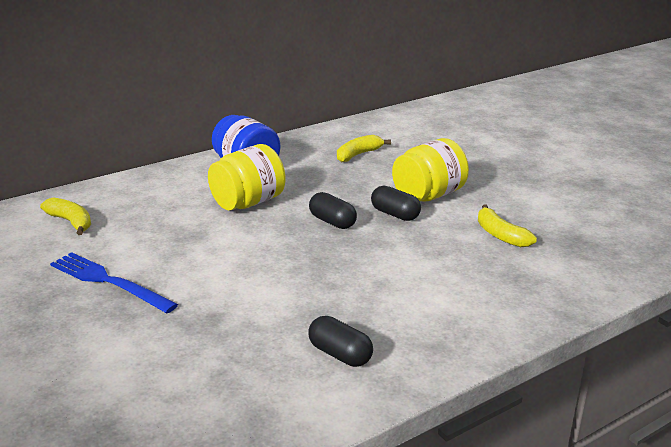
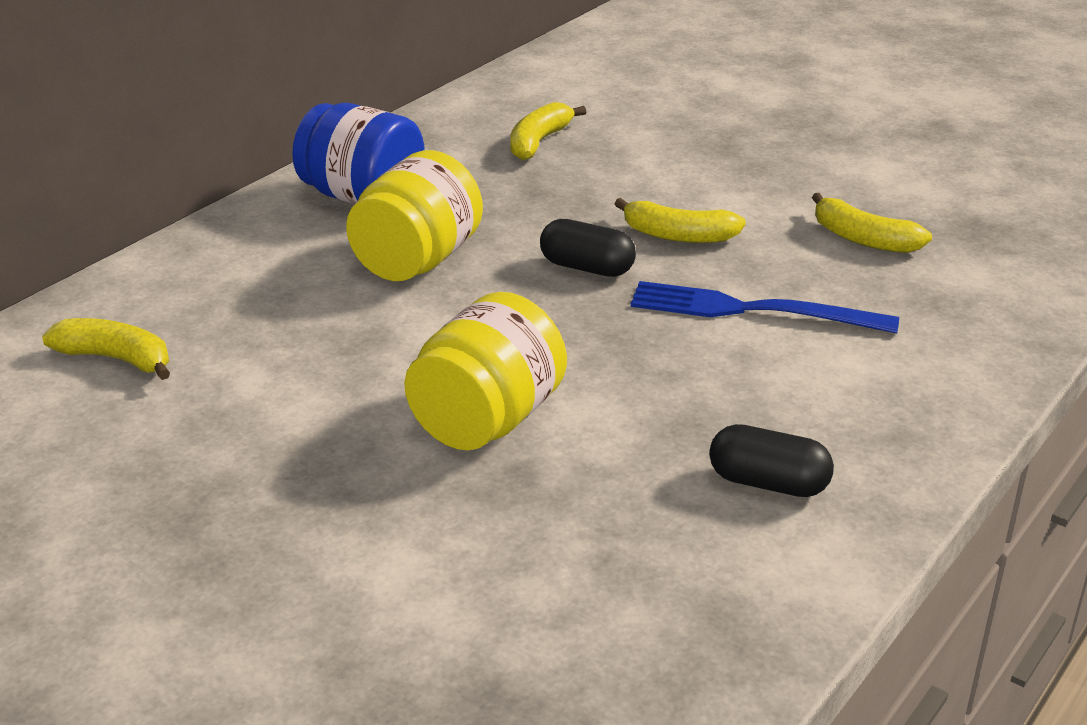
camera: 20 degrees left, 5 degrees up
(109, 282) = (284, 452): blue fork -> blue fork (752, 310)
(395, 214) = (678, 235): black capsule -> yellow banana
(428, 195) = (707, 194): yellow jar -> yellow jar (487, 420)

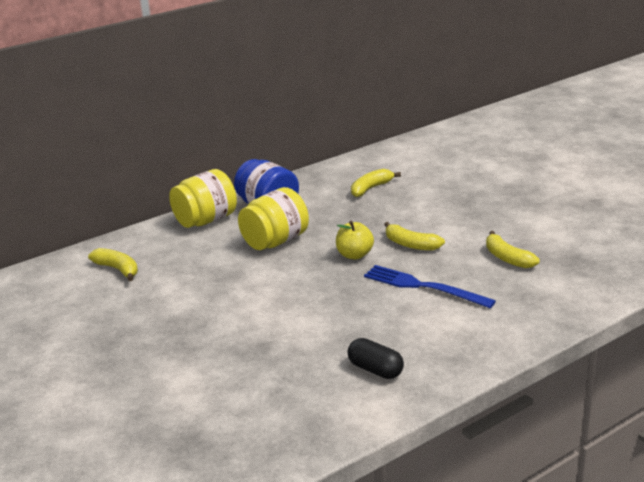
camera: 20 degrees right, 5 degrees down
(487, 420) = (262, 320): yellow jar -> yellow jar (206, 220)
(587, 268) = (354, 255): black capsule -> yellow apple

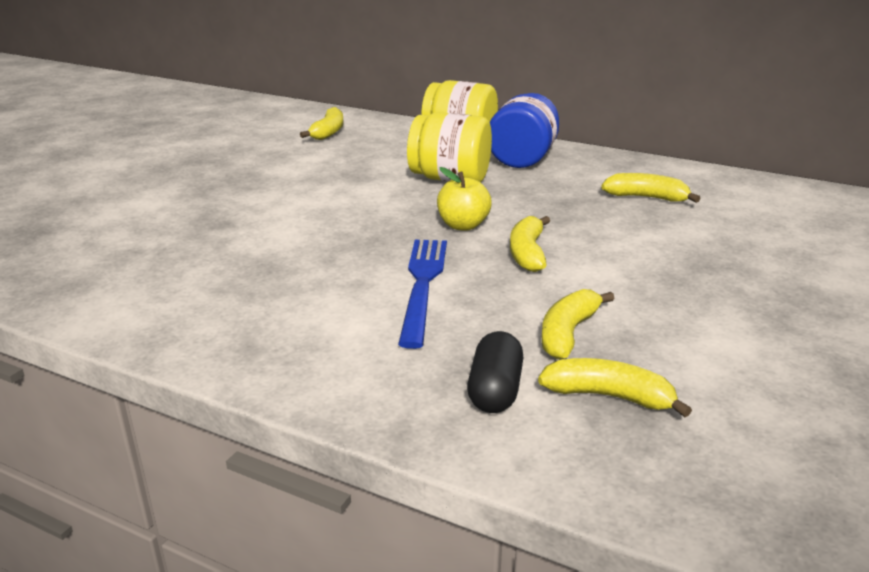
camera: 60 degrees right, 0 degrees up
(375, 370) = (198, 296): black capsule -> black capsule (495, 390)
(568, 264) = (609, 396): none -> yellow banana

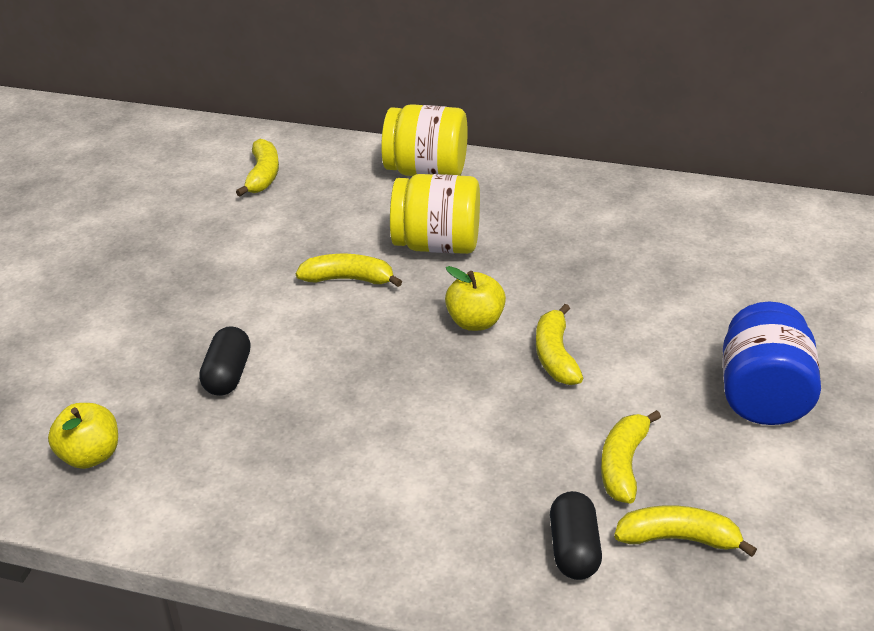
camera: 10 degrees left, 10 degrees up
(85, 271) = (90, 456): none -> yellow apple
(232, 235) = (228, 375): none -> black capsule
(423, 285) = (462, 420): blue fork -> none
(522, 158) = (509, 196): blue jar -> blue jar (763, 396)
(647, 197) = (660, 247): yellow banana -> yellow banana (349, 279)

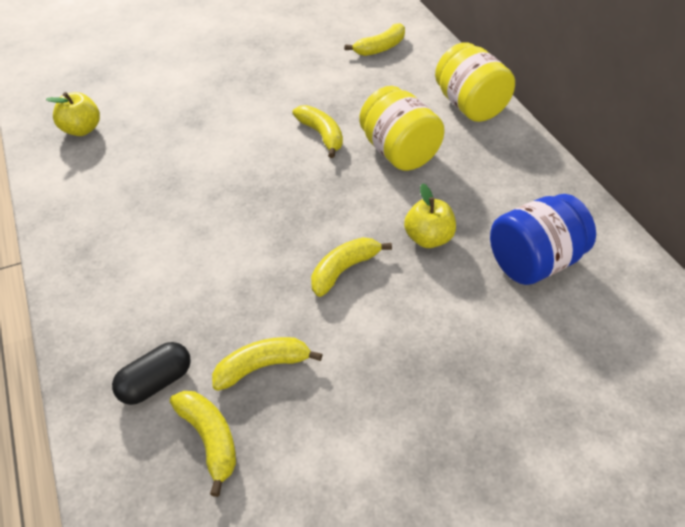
camera: 50 degrees right, 10 degrees up
(228, 375) = (188, 139): black capsule -> none
(475, 322) = (339, 212): yellow apple -> yellow apple (428, 238)
(763, 396) = (416, 416): blue jar -> blue jar (533, 262)

